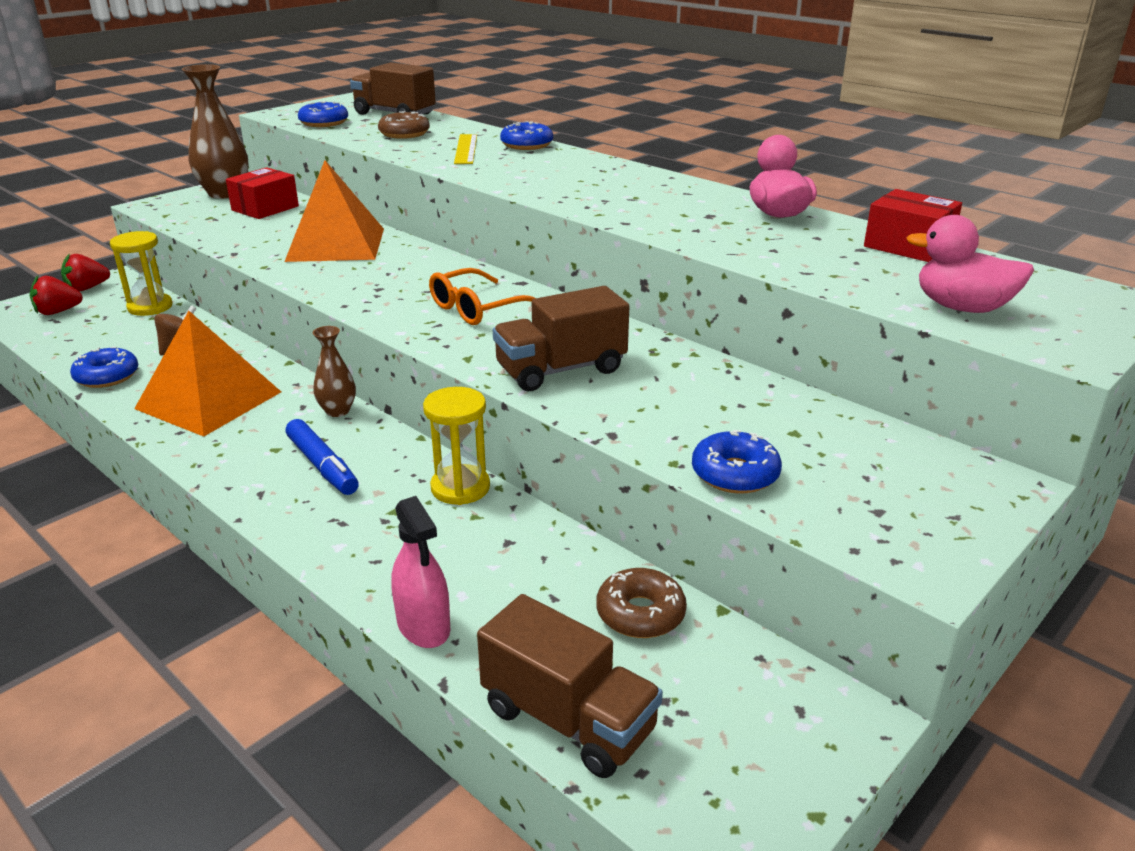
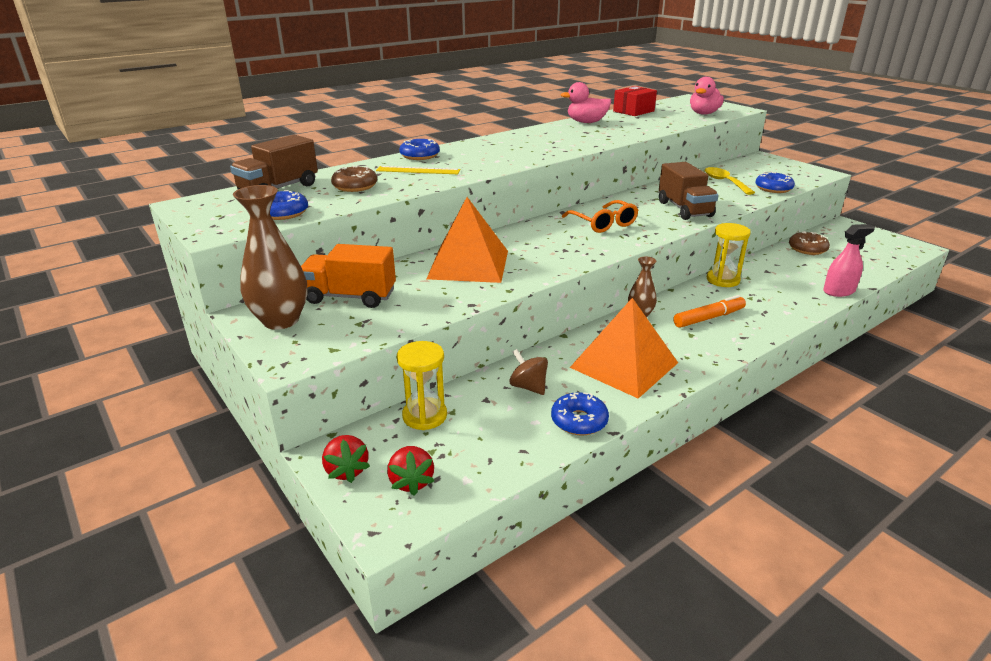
camera: 80 degrees left, 0 degrees up
(265, 208) = (350, 297): red box -> orange truck
(322, 466) = (708, 318): blue marker -> orange marker
(568, 719) = (877, 266): brown truck -> none
(746, 417) = (724, 182): none -> yellow spoon

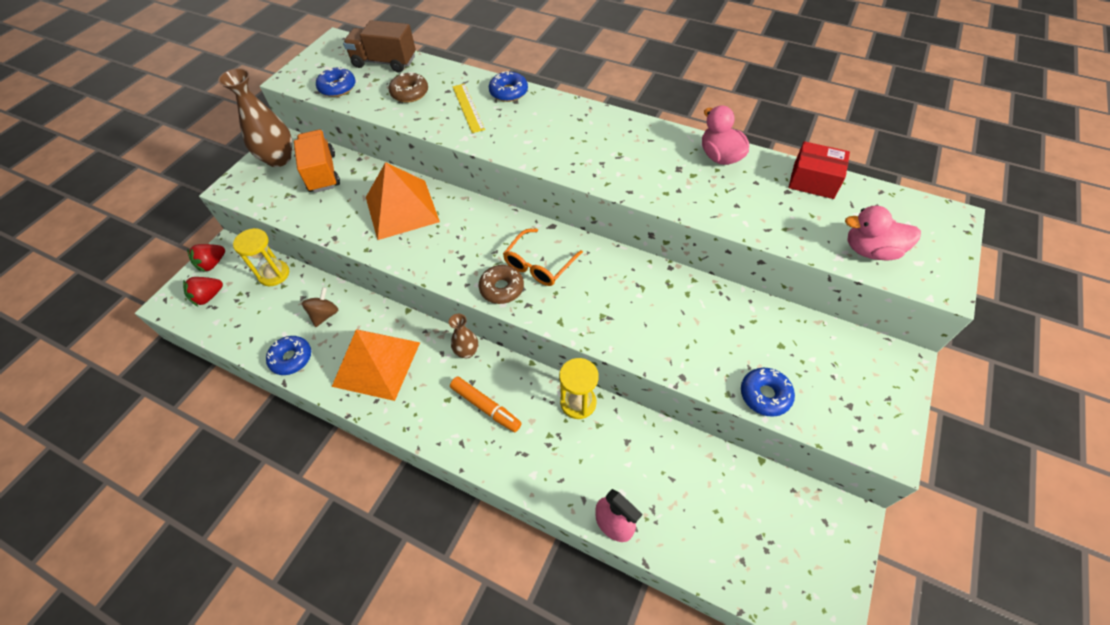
camera: 65 degrees right, 25 degrees up
(684, 209) = (623, 319): brown truck -> none
(724, 182) = (749, 338): yellow spoon -> none
(807, 249) = (722, 477): brown donut -> brown donut (502, 288)

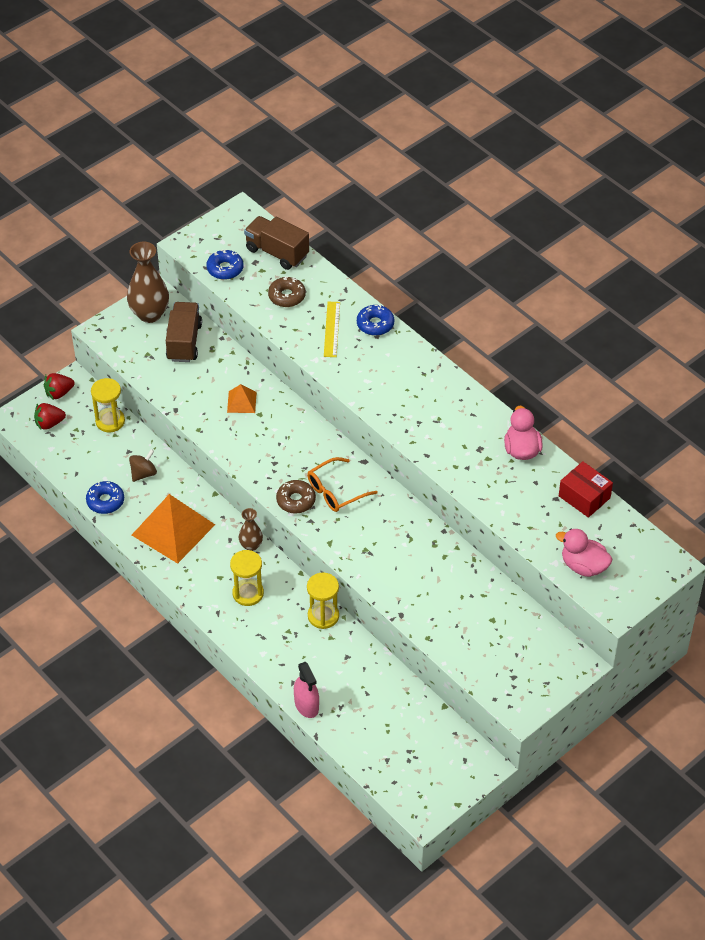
camera: 20 degrees right, 5 degrees down
(322, 173) = (184, 342): orange truck -> brown truck
(402, 209) = (241, 402): orange pyramid -> orange pyramid, size x0.48
(486, 407) = (248, 593): orange marker -> yellow hourglass
(765, 395) = (455, 648): blue donut -> none

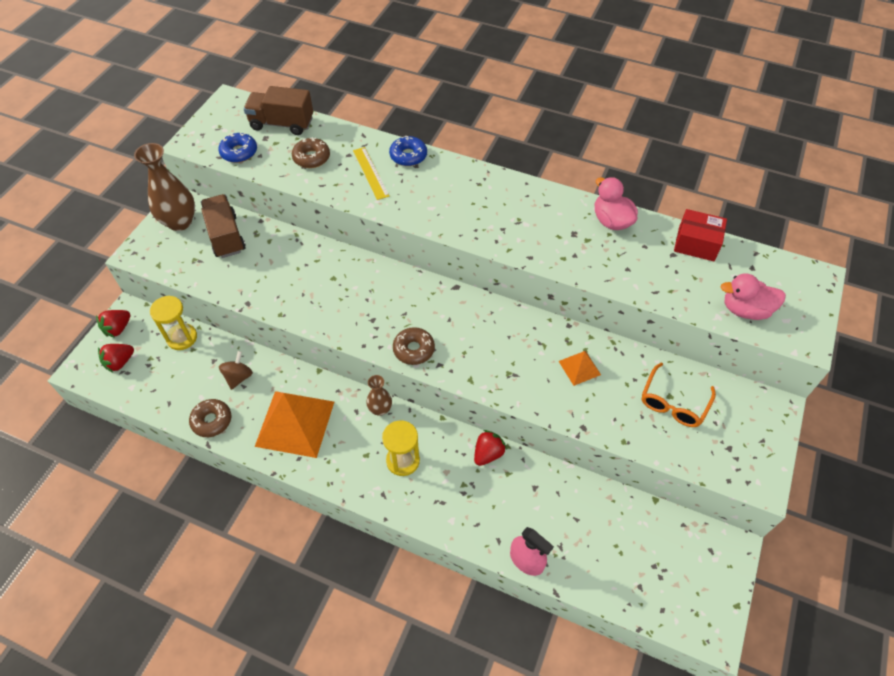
camera: 25 degrees left, 5 degrees up
(105, 501) = (212, 421): blue donut -> brown donut
(241, 402) = (310, 272): orange pyramid -> orange pyramid (579, 367)
(323, 616) = (488, 453): yellow hourglass -> red strawberry
(335, 491) = (446, 326): orange glasses -> orange glasses (673, 403)

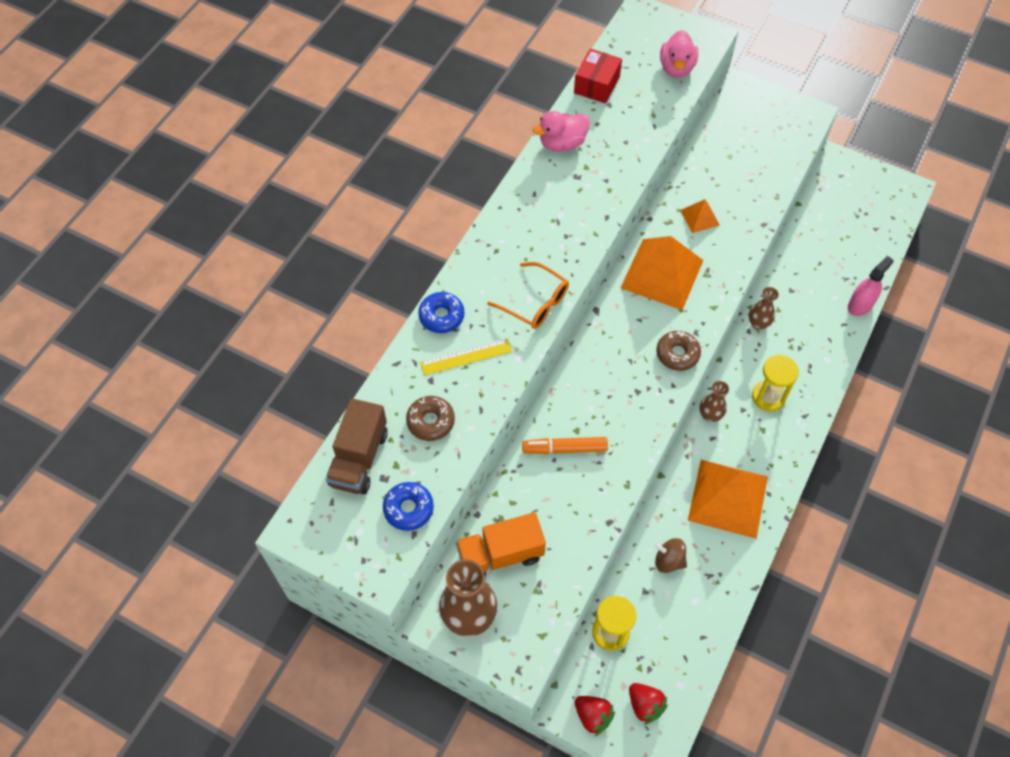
camera: 85 degrees left, 5 degrees up
(212, 421) = (726, 586): brown donut -> none
(226, 236) = (500, 555): brown truck -> orange truck
(316, 271) = (564, 448): none -> orange marker
(488, 453) = (758, 323): red strawberry -> brown vase
(503, 336) = (662, 274): none -> orange pyramid
(673, 403) = (737, 155): orange glasses -> orange glasses (535, 303)

